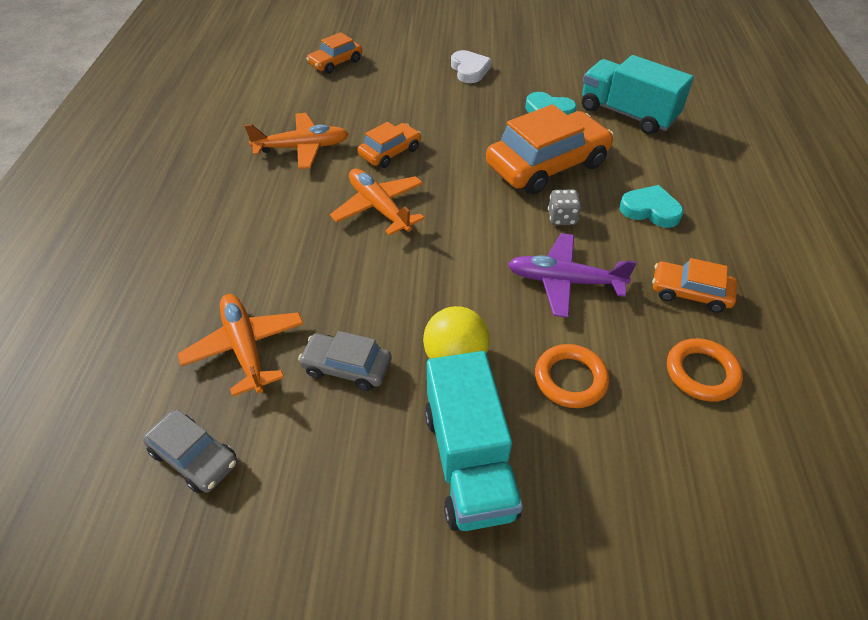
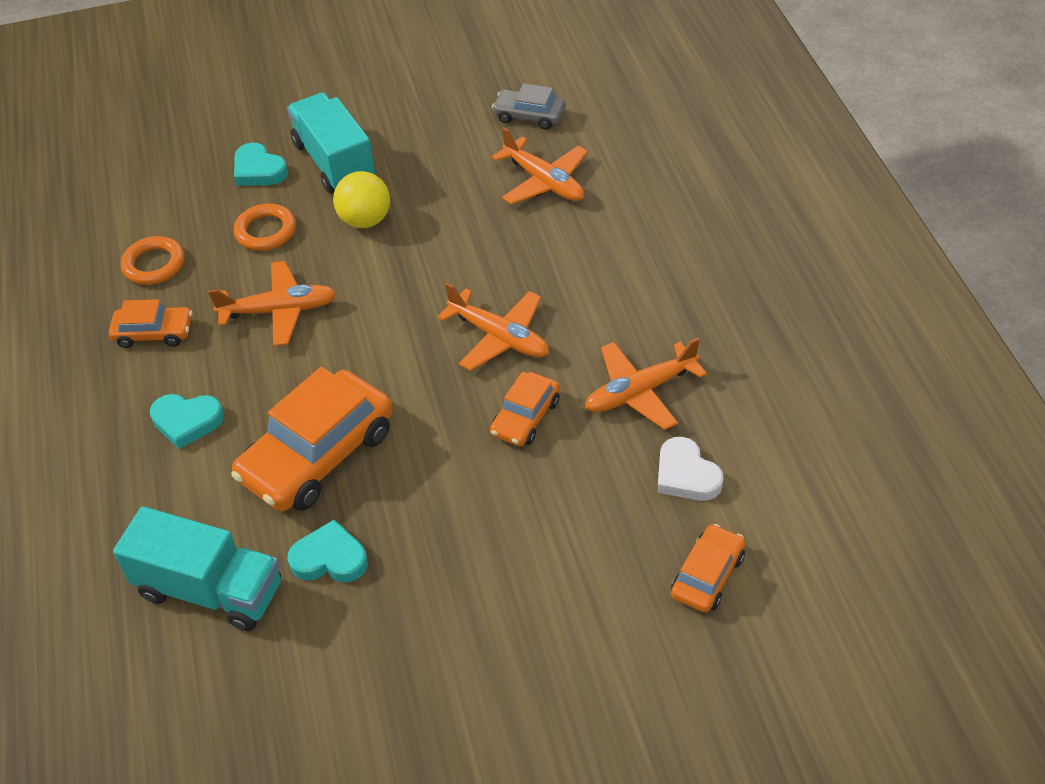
camera: 165 degrees right, 0 degrees up
(347, 367) = (452, 191): grey car -> none
(469, 70) = (479, 626): white heart -> white heart (686, 475)
(562, 218) = (290, 382): grey dice -> none
(564, 281) = (280, 311): purple plane -> orange plane
(572, 483) = (258, 170): none -> turquoise heart

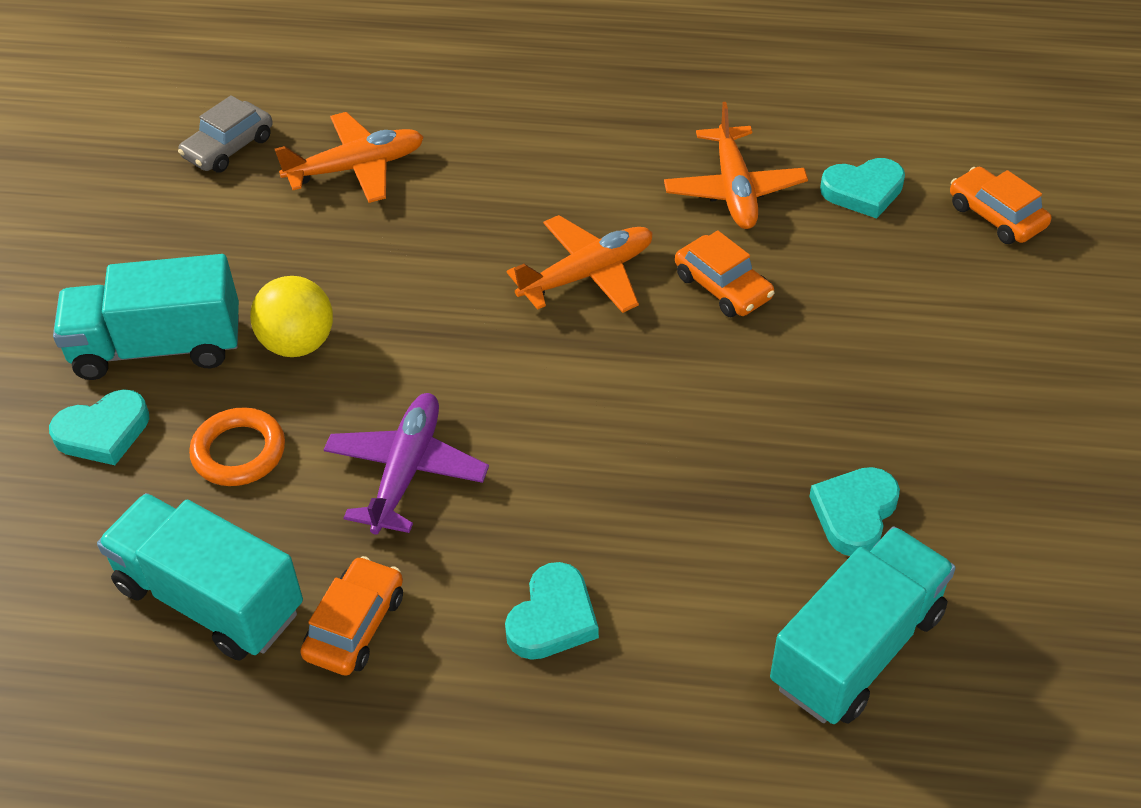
camera: 70 degrees left, 0 degrees up
(154, 264) = (210, 599): orange ring -> turquoise truck
(280, 311) = (406, 470): orange plane -> purple plane
(318, 455) = (685, 488): orange car -> none
(686, 475) = (863, 191): white heart -> turquoise heart

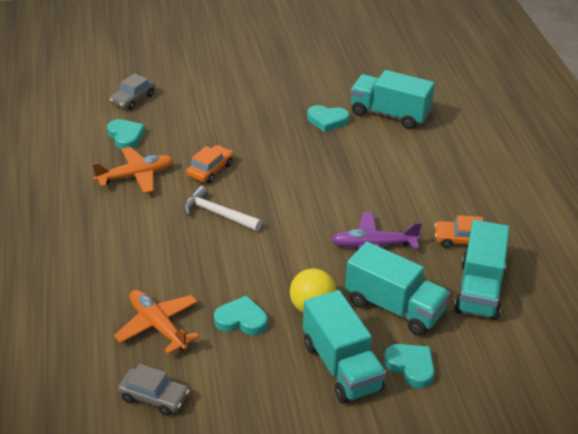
camera: 110 degrees left, 10 degrees down
(239, 452) = (394, 307): orange ring -> turquoise truck
(552, 618) = (423, 187): turquoise heart -> turquoise heart (241, 320)
(587, 274) = (218, 214): orange plane -> white hammer
(996, 216) = (133, 99): orange car -> grey car

